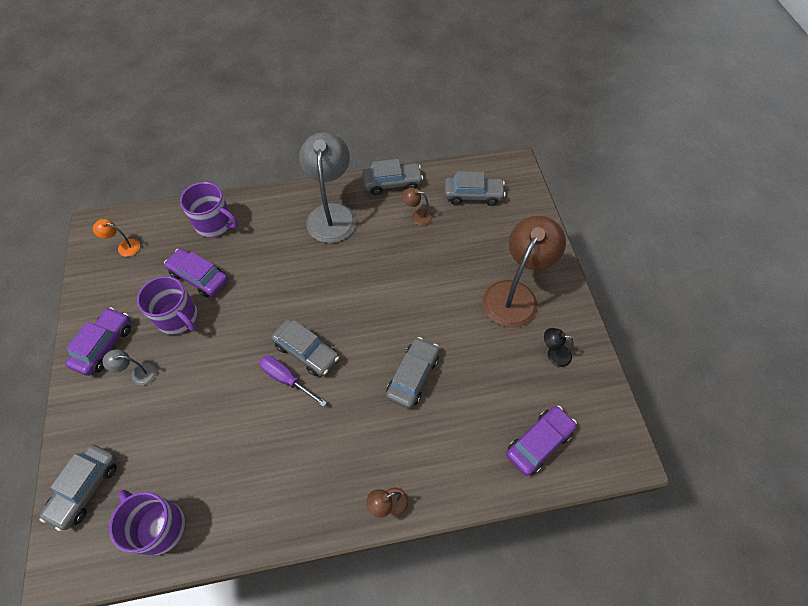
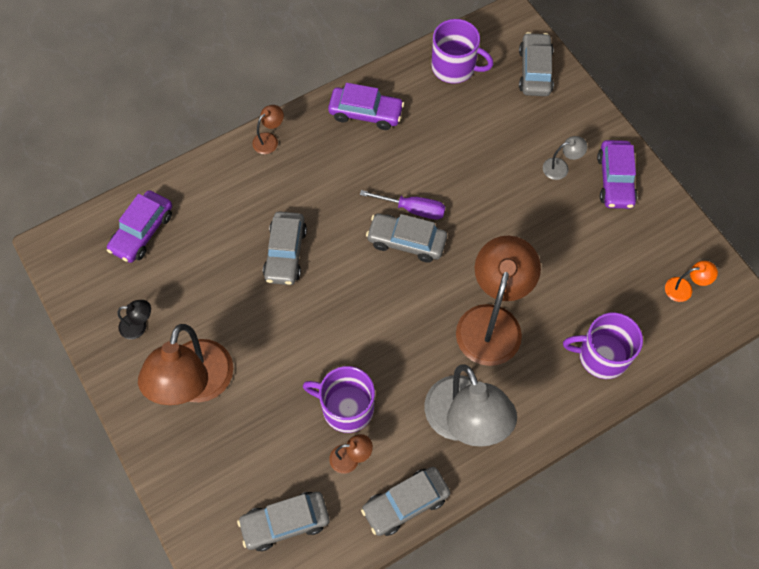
camera: 160 degrees right, 5 degrees up
(178, 318) = (561, 231): purple mug -> purple mug (346, 407)
(199, 277) = (572, 282): purple car -> purple car (366, 113)
(275, 269) = (492, 321): none -> brown lamp

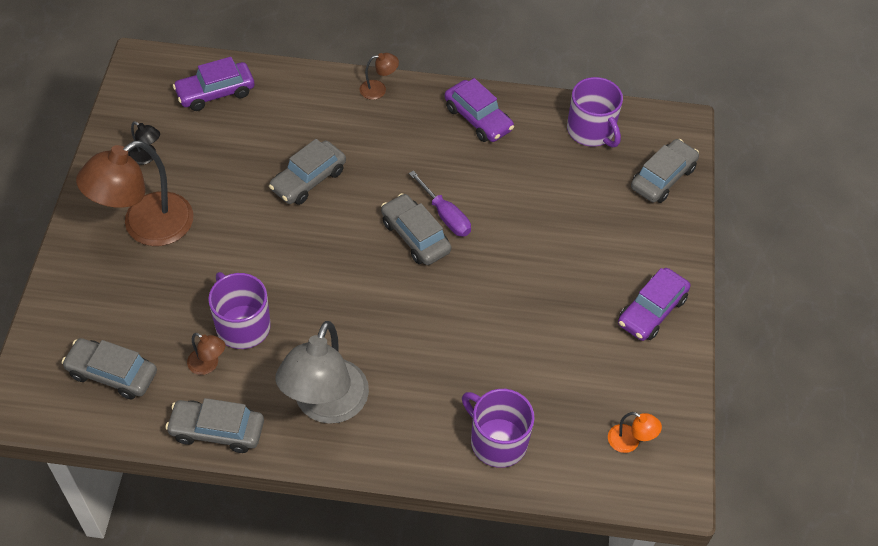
camera: 35 degrees right, 10 degrees down
(492, 321) = (427, 346): brown lamp -> none
(561, 167) = (610, 268): grey lamp -> none

